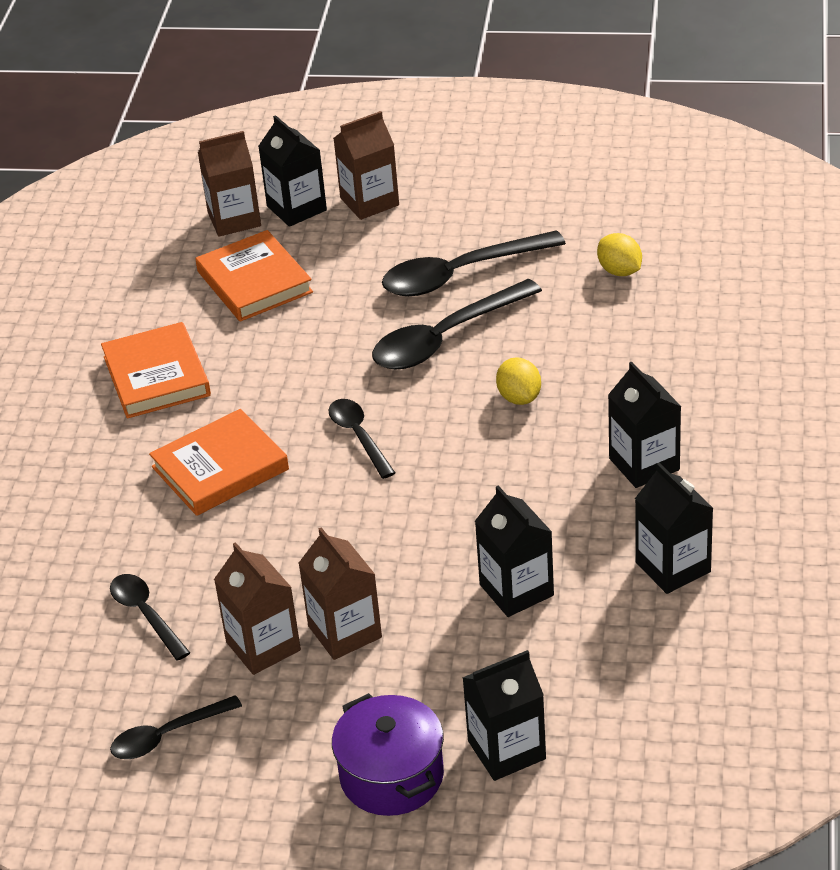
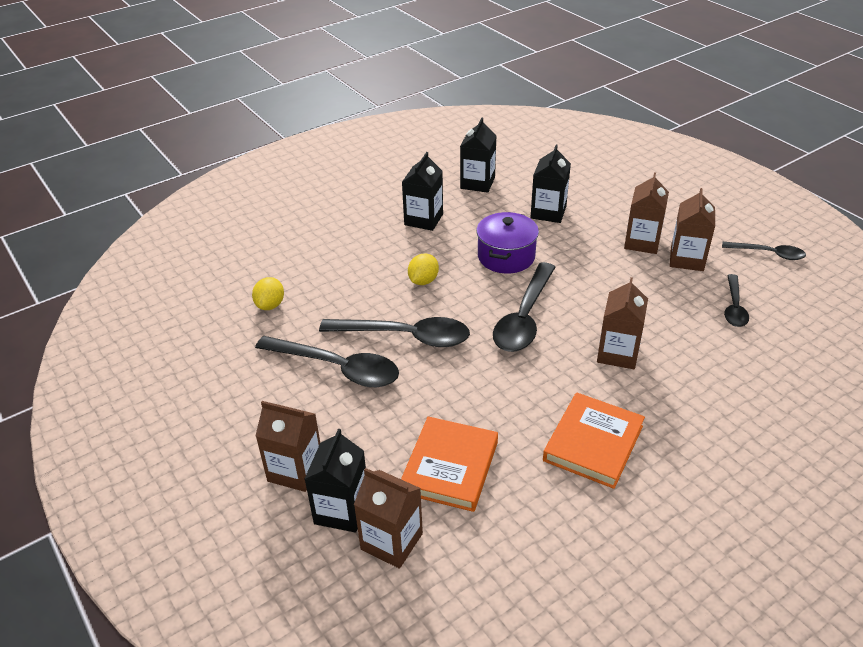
camera: 135 degrees left, 0 degrees up
(220, 468) = (618, 353): orange book -> brown carton
(358, 436) = (524, 318): black spoon -> black spoon, size x1.73
(391, 776) = (681, 189): purple pot -> purple pot (506, 256)
(506, 750) = (626, 172): black carton -> none

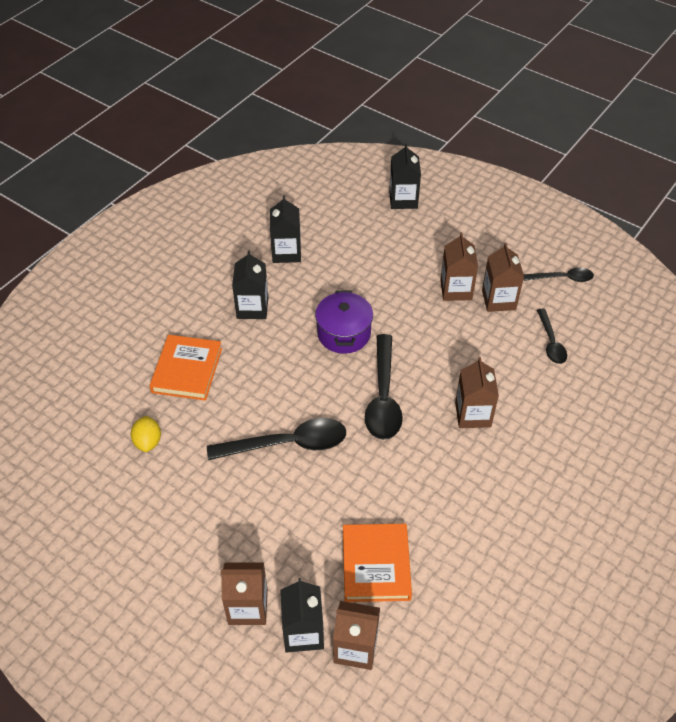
camera: 20 degrees left, 10 degrees up
(337, 368) = (240, 493): black spoon -> none
(423, 281) = (279, 379): yellow lemon -> none
(548, 212) = (363, 273): black carton -> black carton (403, 199)
(593, 443) = (481, 509): orange book -> orange book (187, 370)

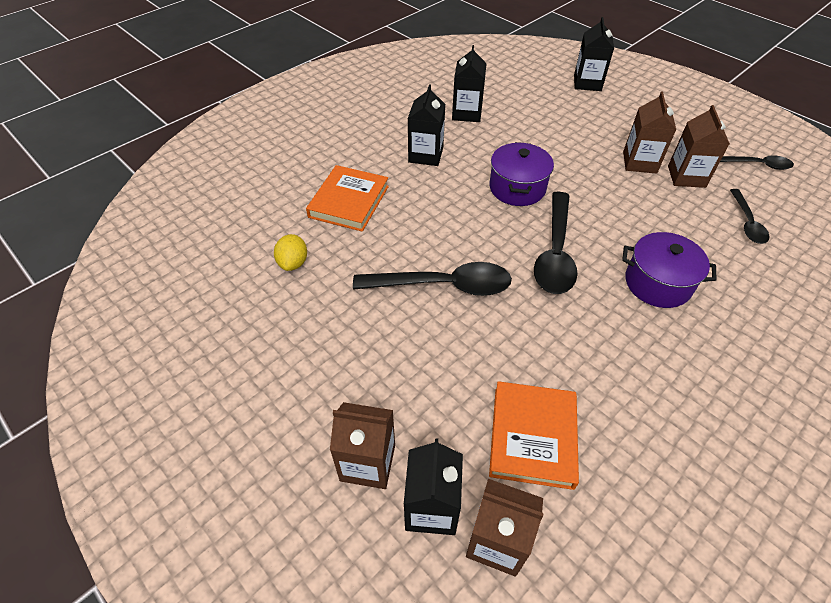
camera: 10 degrees right, 0 degrees up
(473, 414) = (657, 283): brown carton -> purple pot

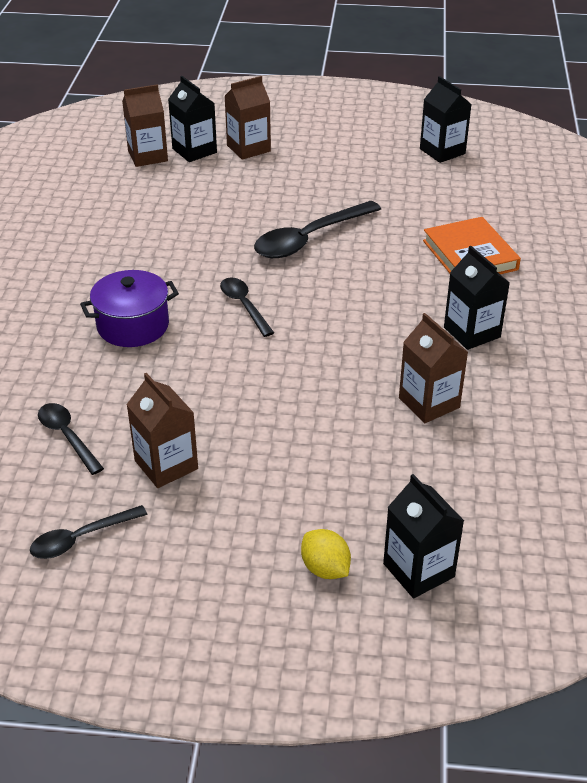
camera: 140 degrees right, 10 degrees down
(293, 263) = (438, 199): yellow lemon -> yellow lemon (325, 568)
(467, 113) = (504, 410): black carton -> black carton (442, 151)
(517, 188) = (340, 347): purple pot -> none
(532, 436) = (162, 197): orange book -> none
(555, 253) = (244, 305): black spoon -> black spoon, size x0.58
(639, 162) = (235, 455): brown carton -> brown carton (429, 403)

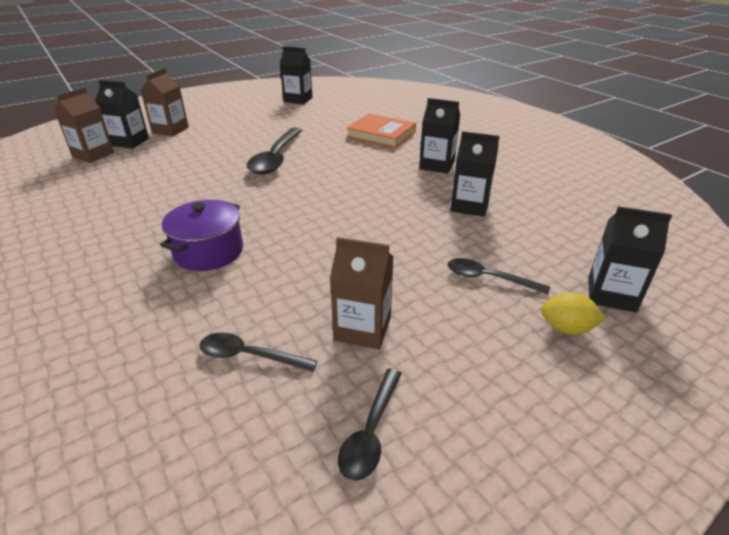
camera: 40 degrees left, 5 degrees down
(244, 305) = (280, 206): black spoon -> black spoon (488, 278)
(429, 403) = (469, 206): brown carton -> black carton

